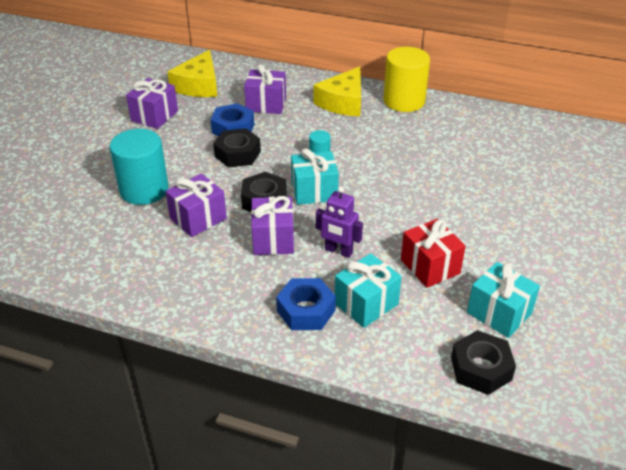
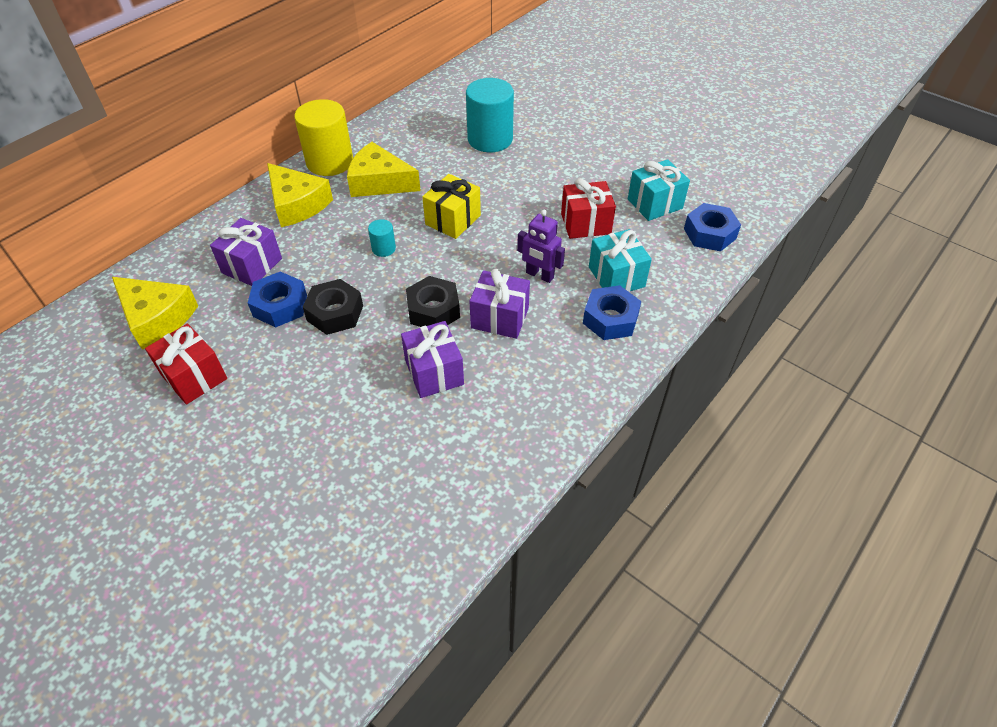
camera: 70 degrees left, 10 degrees up
(144, 190) = (351, 414): turquoise cylinder -> turquoise cylinder (490, 139)
(154, 116) = (194, 376): purple gift -> red gift
(314, 191) = (440, 268): turquoise gift -> none
(338, 251) = (539, 275): purple robot -> purple robot turned 75 degrees clockwise
(378, 183) = (453, 220): none -> yellow gift
(398, 131) = (379, 182): none -> yellow cheese
(481, 368) = (709, 233): black nut -> blue nut

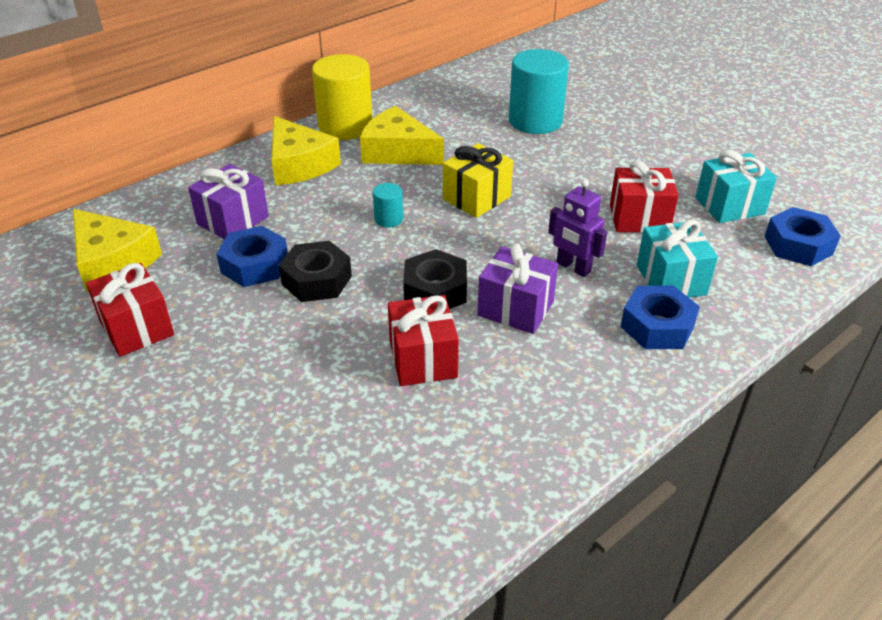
camera: 10 degrees right, 10 degrees down
(434, 372) = (423, 359): purple gift -> red gift

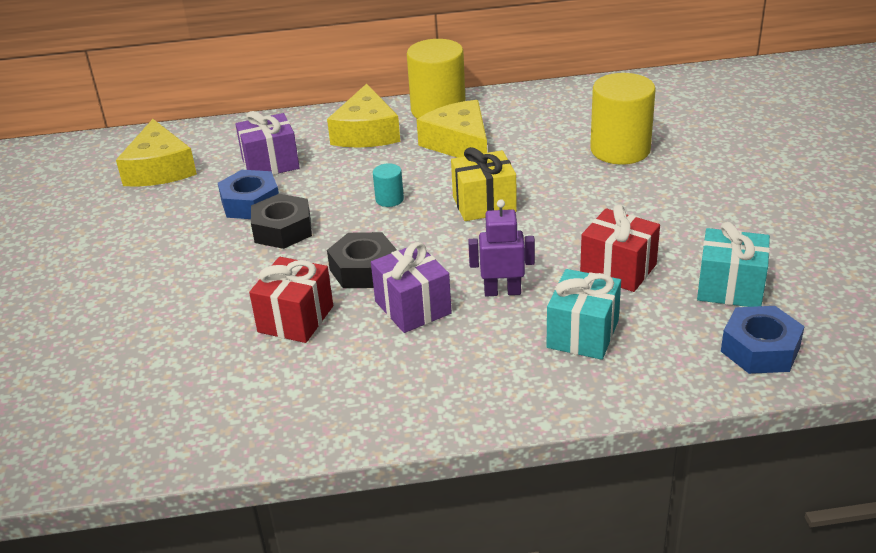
camera: 35 degrees right, 5 degrees down
(137, 328) = (128, 222): red gift -> none
(535, 121) = (620, 150): turquoise cylinder -> yellow cylinder
(573, 267) = (502, 291): purple robot -> purple robot turned 105 degrees clockwise
(657, 326) = (521, 368): blue nut -> none

